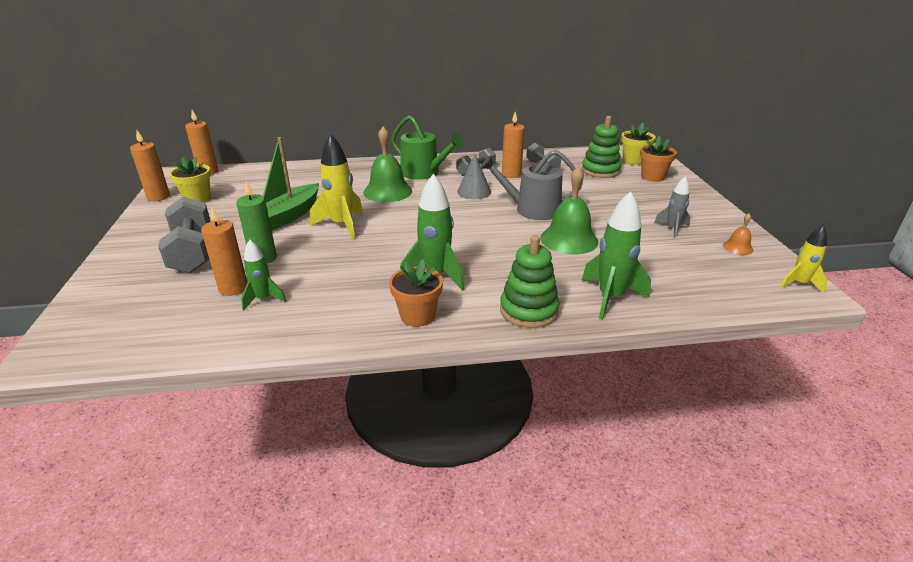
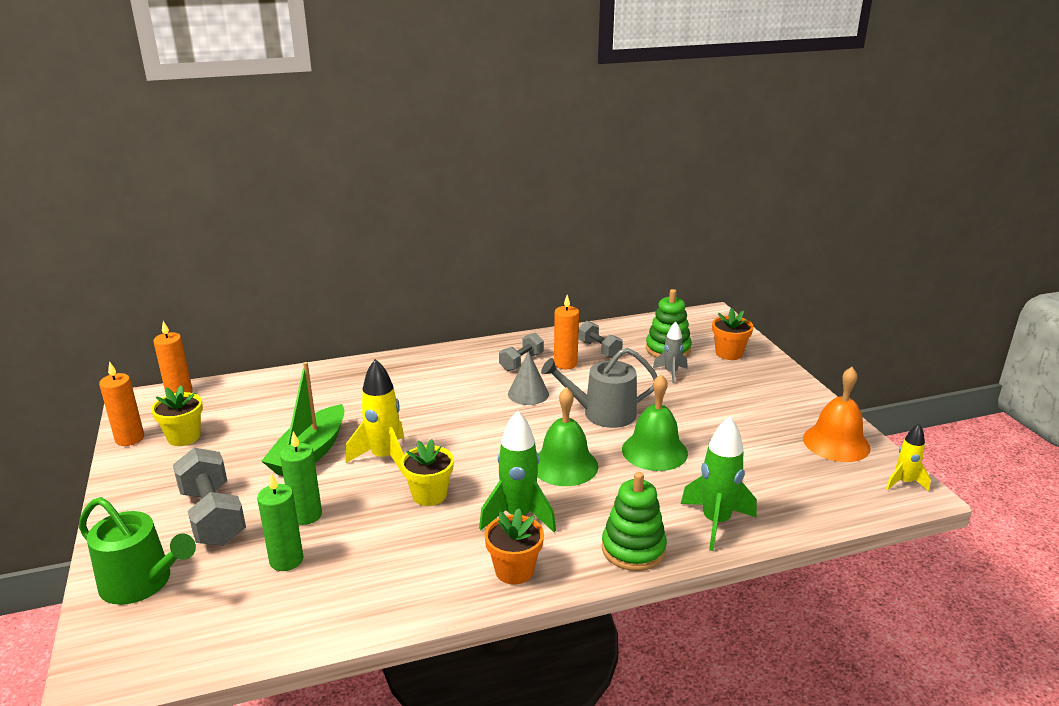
camera: 10 degrees left, 5 degrees down
(233, 288) = (286, 560): orange candle -> green candle
(263, 299) = (329, 571): green rocket -> none
(387, 191) = (423, 403): green bell -> green bell (564, 465)
(424, 173) = (459, 371): green watering can -> green watering can (142, 583)
(633, 161) = (703, 331): yellow flower pot -> yellow flower pot (429, 495)
(672, 229) = (763, 425): grey rocket -> grey rocket (671, 373)
(737, 247) = (836, 443): orange bell -> orange bell, size x2.07

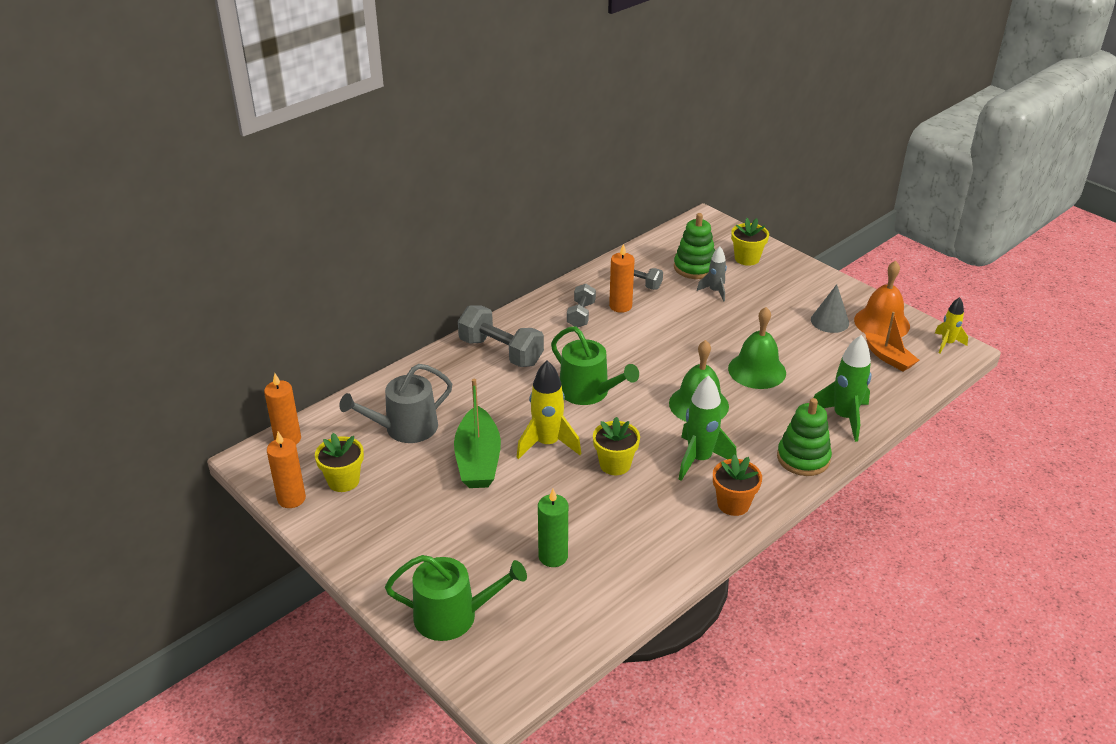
camera: 25 degrees left, 10 degrees up
(213, 516) = (452, 542): grey dumbbell -> grey dumbbell (501, 352)
(306, 515) = (531, 515): green candle -> none
(466, 426) = (589, 392): none -> green watering can
(528, 394) = (614, 346): grey cone -> grey cone (830, 321)
(602, 413) = (690, 347): grey watering can -> grey watering can (405, 428)
(729, 353) = (747, 258): orange flower pot -> yellow flower pot
(818, 478) = (889, 358): none -> orange boat

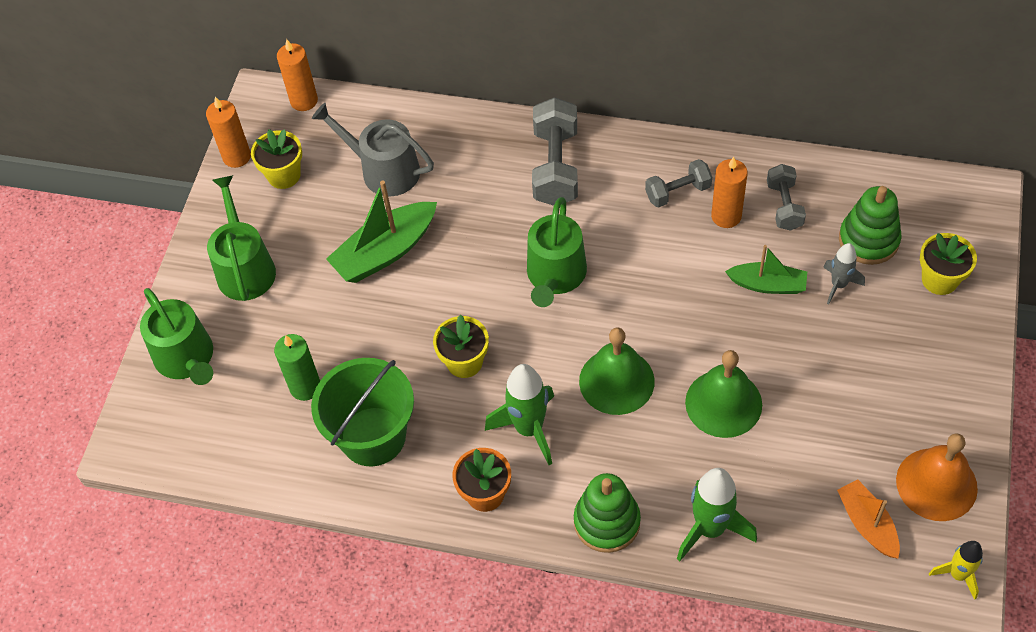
camera: 60 degrees right, 20 degrees up
(404, 541) = (245, 267): none -> green watering can
(547, 444) = (450, 290): yellow rocket -> none
(633, 539) = (373, 436): none -> green bucket
(687, 315) = (767, 284): none -> green boat
(830, 321) = (887, 428): grey cone -> none
(889, 358) = (867, 524): orange boat -> orange boat turned 135 degrees clockwise

